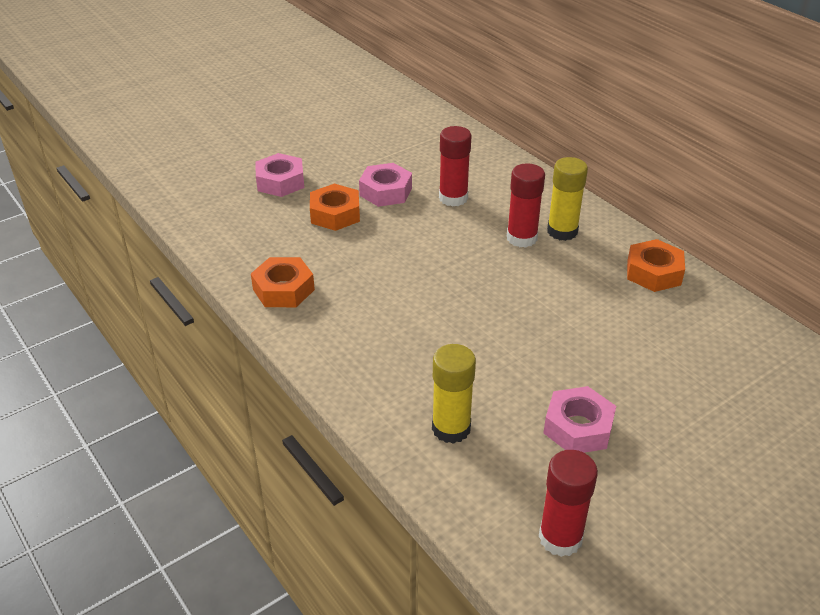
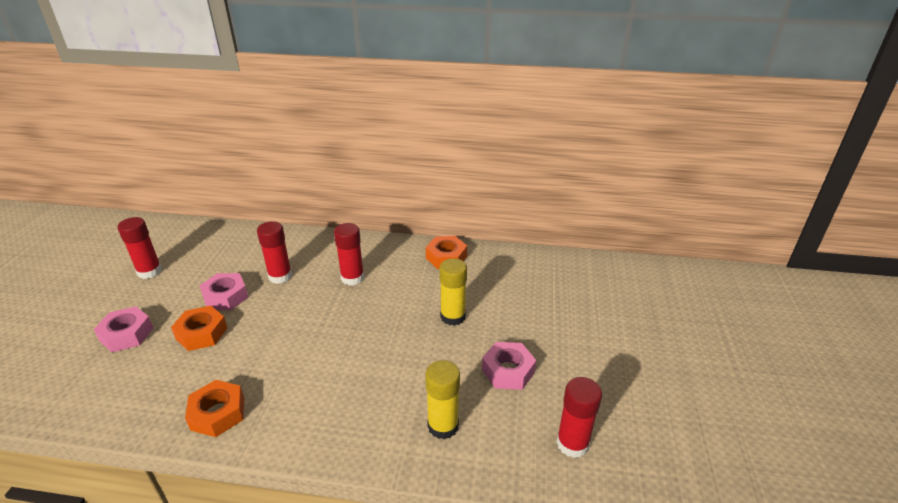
camera: 45 degrees left, 5 degrees down
(347, 134) = (149, 271): none -> red glue stick
(562, 231) = (372, 261): yellow glue stick -> yellow glue stick (453, 316)

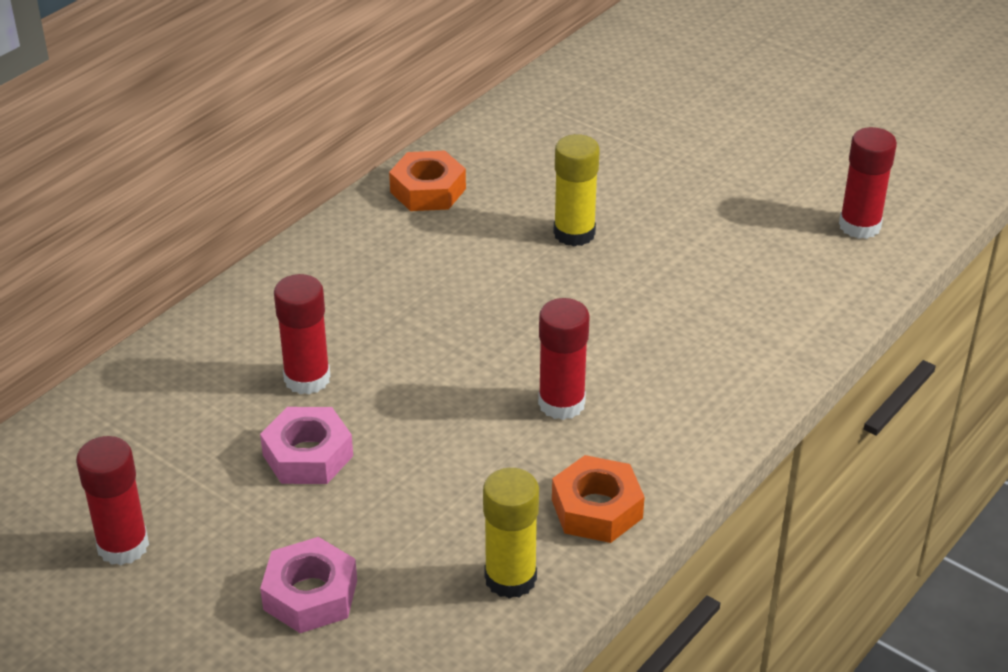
camera: 60 degrees left, 5 degrees up
(201, 333) = (389, 500): orange nut -> none
(352, 278) = (390, 300): red glue stick -> red glue stick (561, 403)
(443, 426) = (767, 310): yellow glue stick -> yellow glue stick (510, 578)
(508, 371) = (716, 226): pink nut -> none

